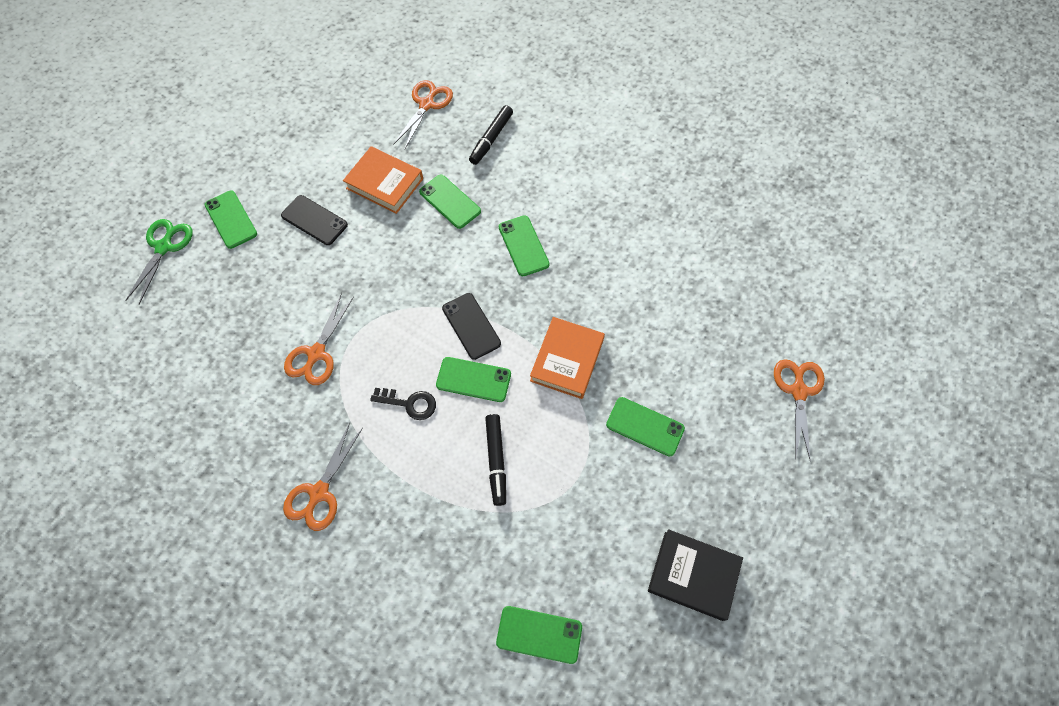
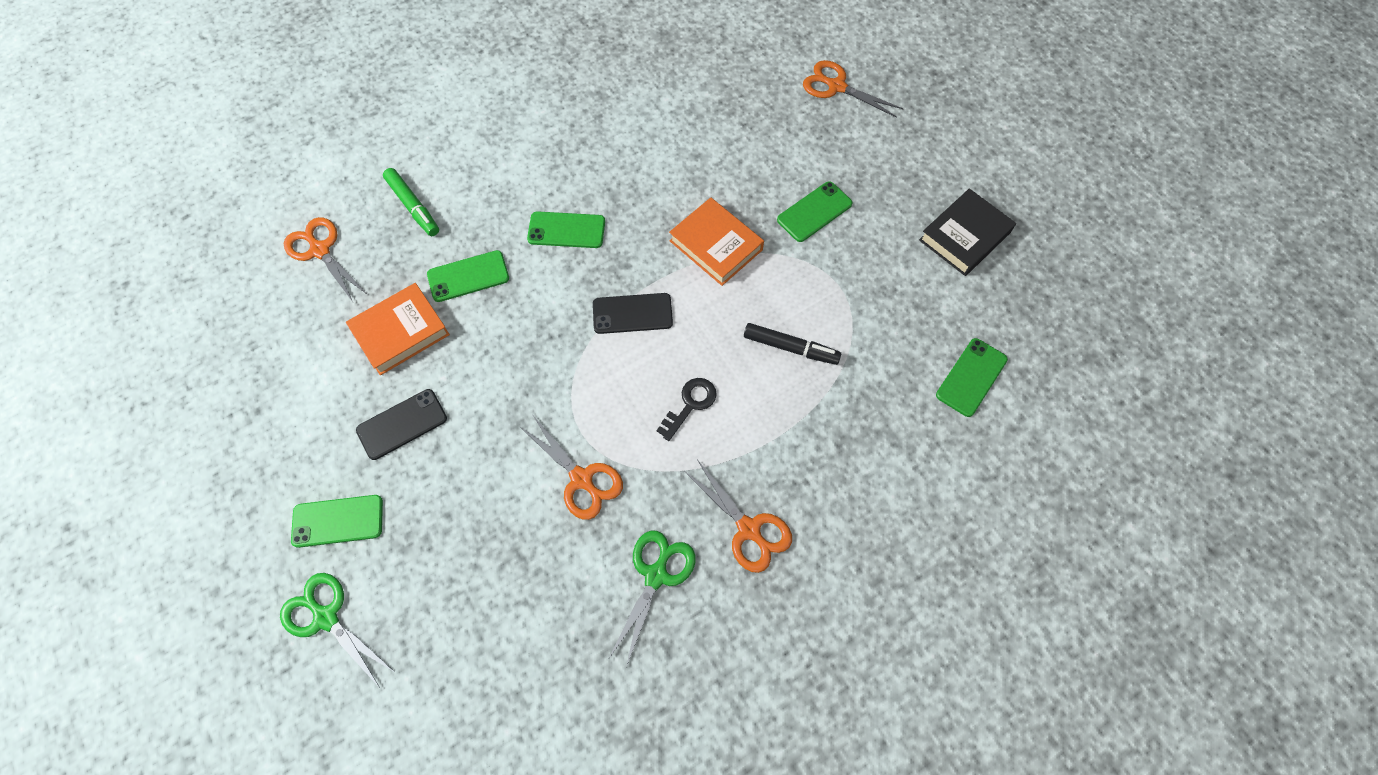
camera: 65 degrees left, 0 degrees up
(258, 439) = (656, 575): none -> green scissors
(473, 379) = (694, 335): green phone -> none
(491, 139) = (413, 206): black marker -> green marker

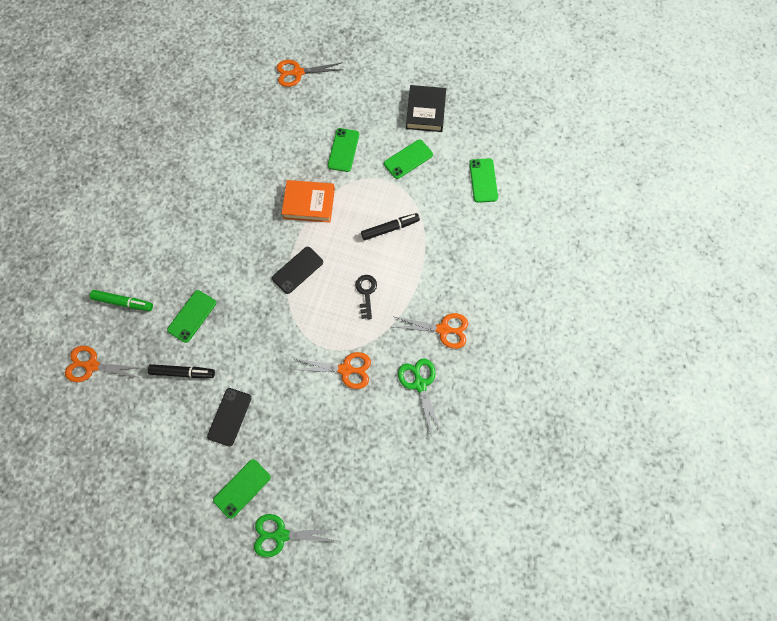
camera: 40 degrees left, 5 degrees up
(401, 332) = (183, 372): orange book -> black marker
(566, 230) = (223, 252): green phone -> green phone (408, 159)

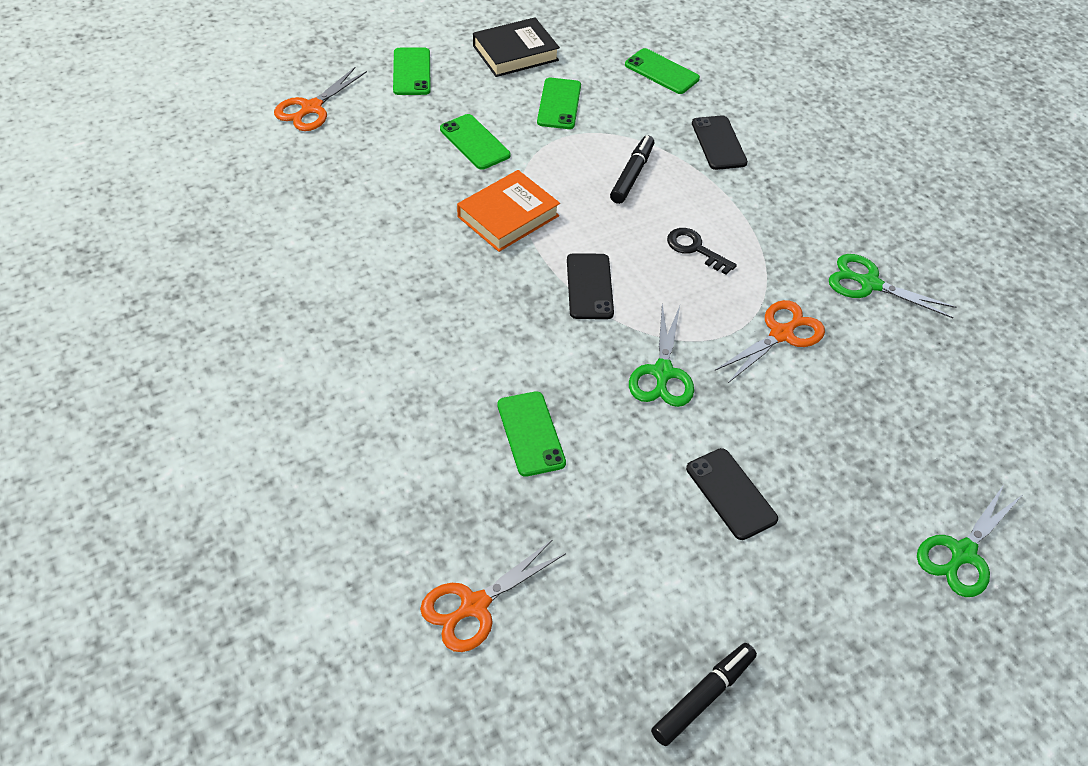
camera: 50 degrees left, 20 degrees down
(123, 302) = (415, 497): green marker -> none
(183, 372) = (607, 501): black marker -> black marker (703, 697)
(242, 488) = (854, 551): green phone -> green phone (411, 72)
(273, 339) = (662, 373): none -> green scissors
(425, 111) = (515, 53): black book -> black book turned 75 degrees counterclockwise
(443, 329) = (816, 220): orange scissors -> none
(455, 246) = (719, 143): none -> black phone

